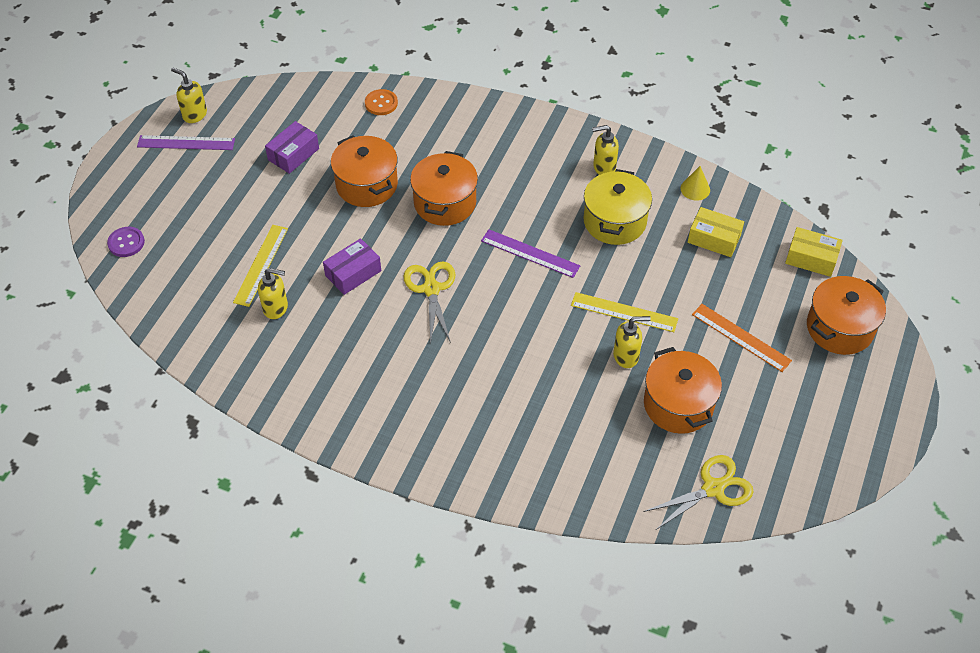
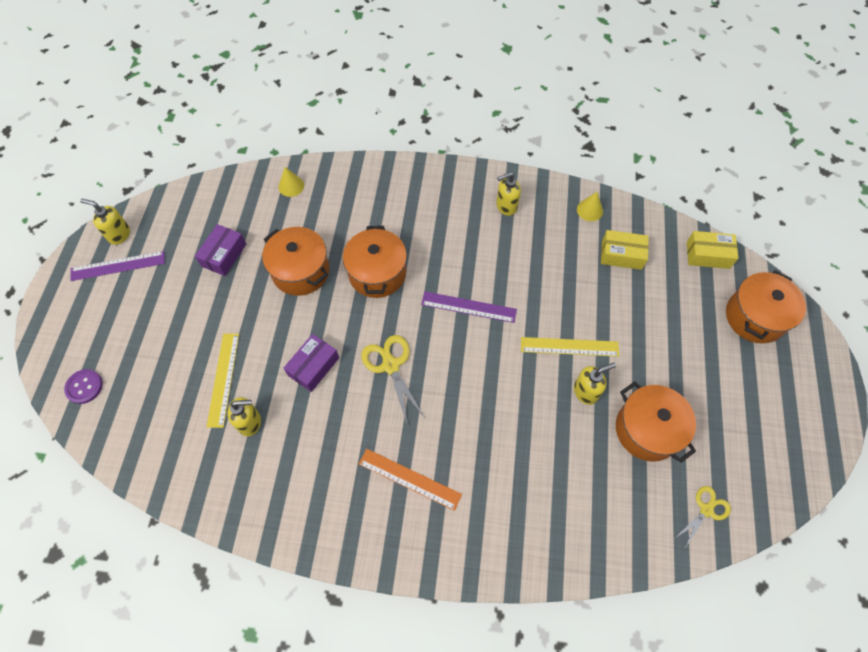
camera: 15 degrees left, 10 degrees up
(381, 103) = (291, 186): orange button -> yellow cone
(614, 221) = (532, 257): yellow pot -> none
(713, 488) = (706, 510): yellow scissors -> yellow scissors, size x0.66
(741, 337) = (677, 347): orange ruler -> orange ruler (409, 479)

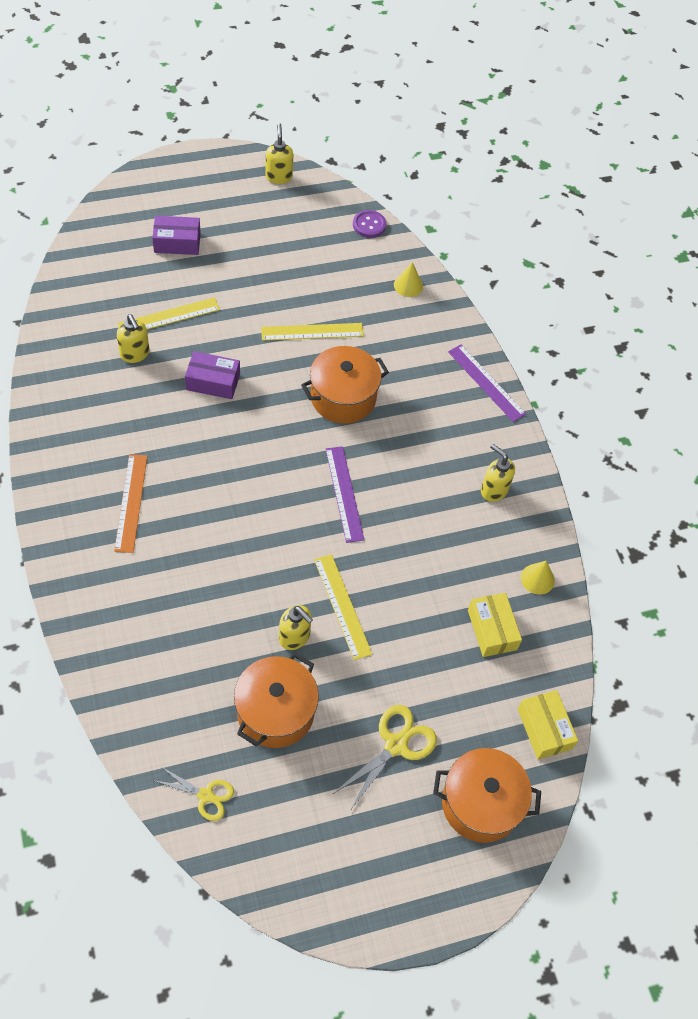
camera: 60 degrees right, 5 degrees down
(84, 387) = (117, 221): purple button -> purple button (369, 225)
(118, 266) = (246, 190): purple ruler -> purple ruler (486, 382)
(224, 255) = (298, 264): purple box -> purple box (177, 242)
(301, 271) = (312, 332): orange pot -> yellow ruler
(390, 365) = (243, 445): yellow scissors -> yellow scissors (396, 744)

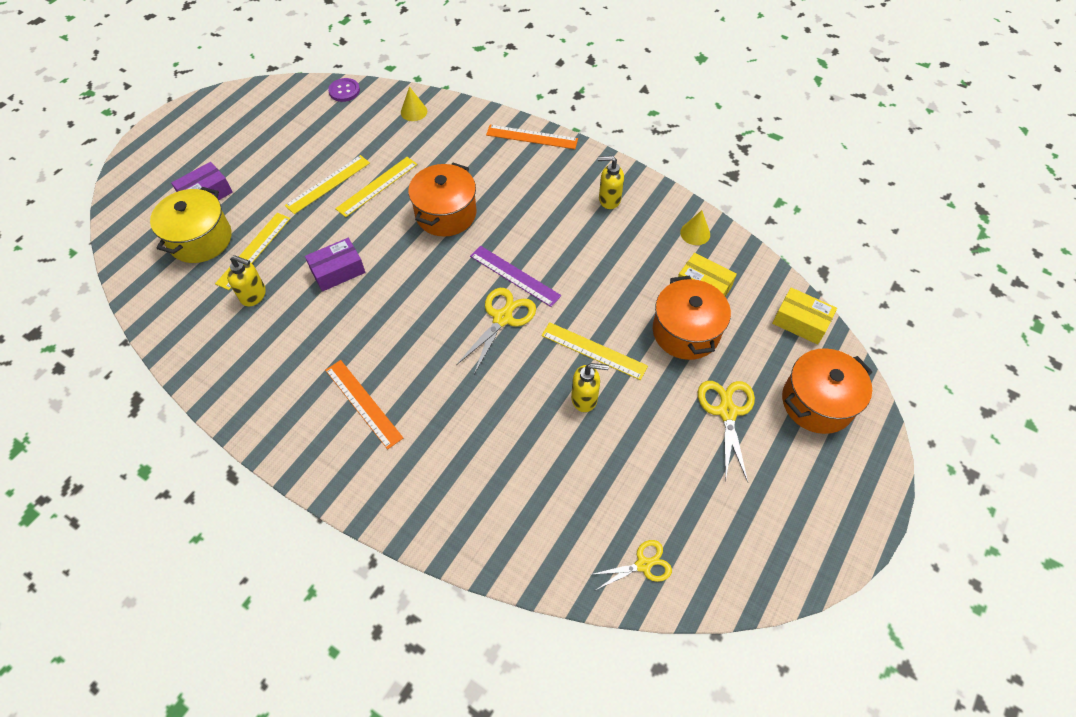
camera: 35 degrees left, 0 degrees up
(139, 278) = (200, 239): none -> yellow pot
(275, 711) = (627, 461): orange pot -> orange pot (686, 332)
(276, 301) = (328, 184): none -> yellow ruler
(279, 176) = (242, 101): yellow soap dispenser -> none
(298, 520) = (502, 318): none -> yellow scissors
(486, 382) = (532, 137): purple ruler -> orange ruler

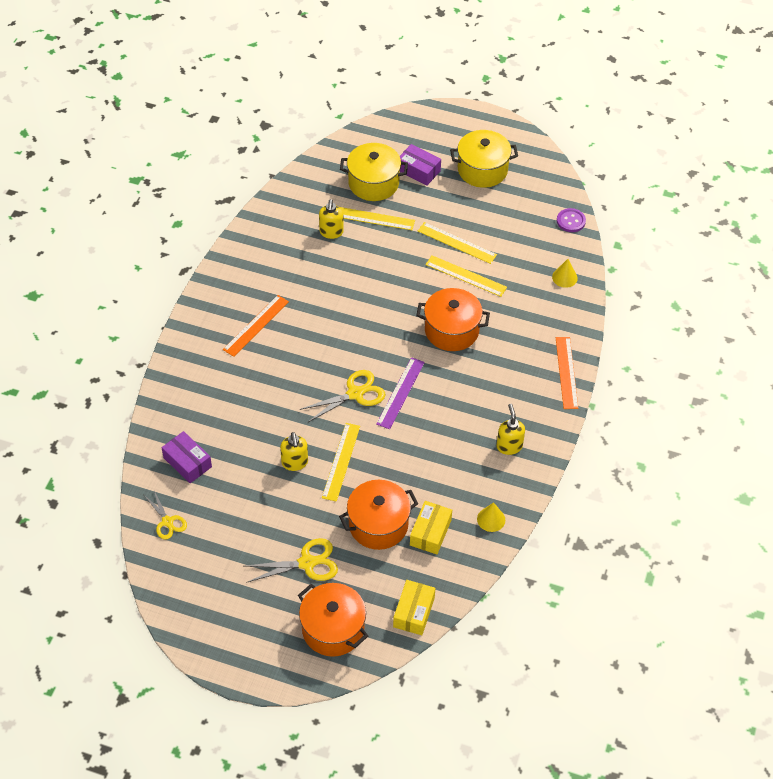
camera: 75 degrees right, 5 degrees down
(237, 141) = (482, 170): none -> yellow pot
(338, 271) = (369, 276): purple box -> purple box (187, 462)
(502, 318) = (355, 393): yellow scissors -> yellow scissors turned 45 degrees counterclockwise

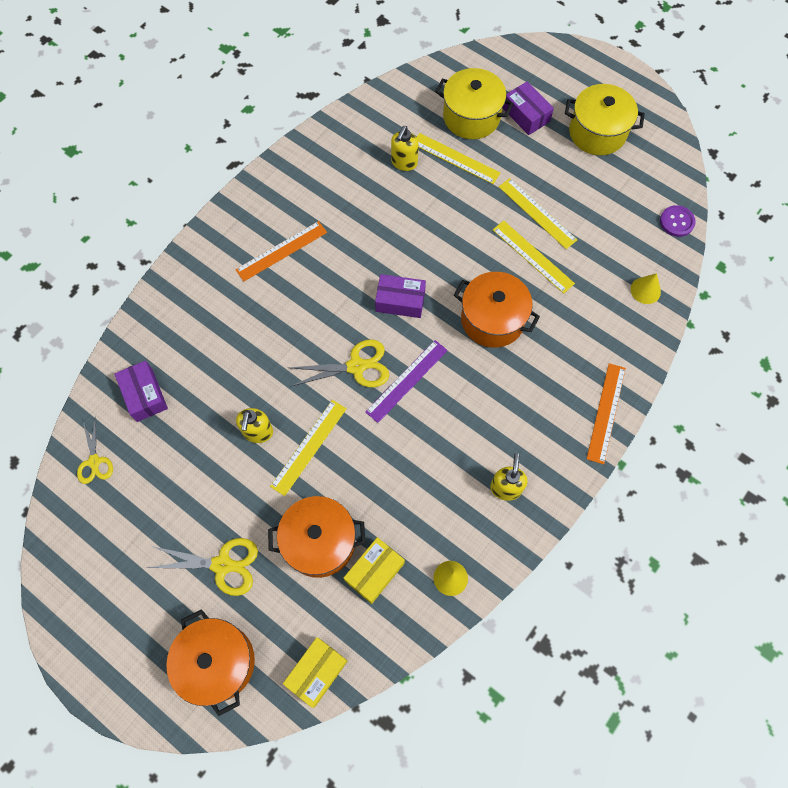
camera: 20 degrees right, 15 degrees up
(371, 337) = (400, 301): none -> purple box

